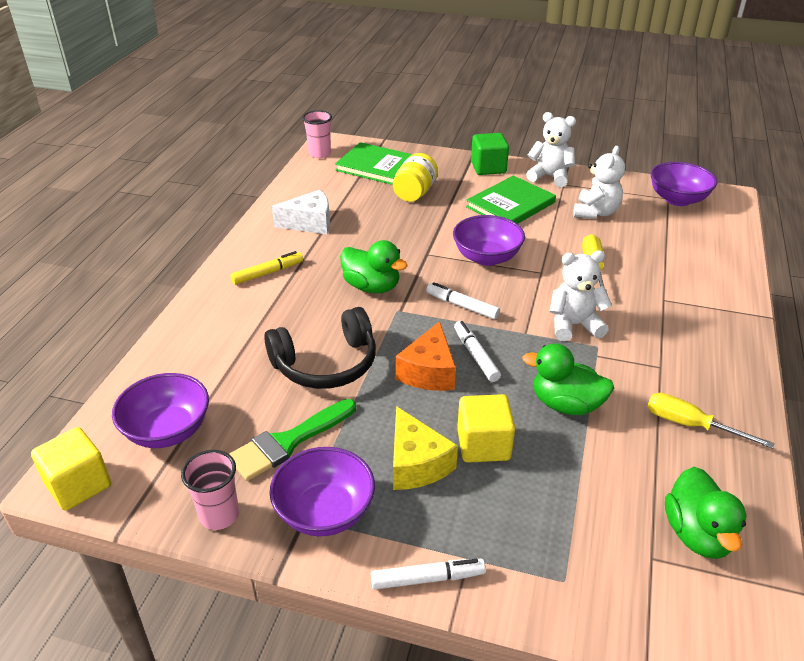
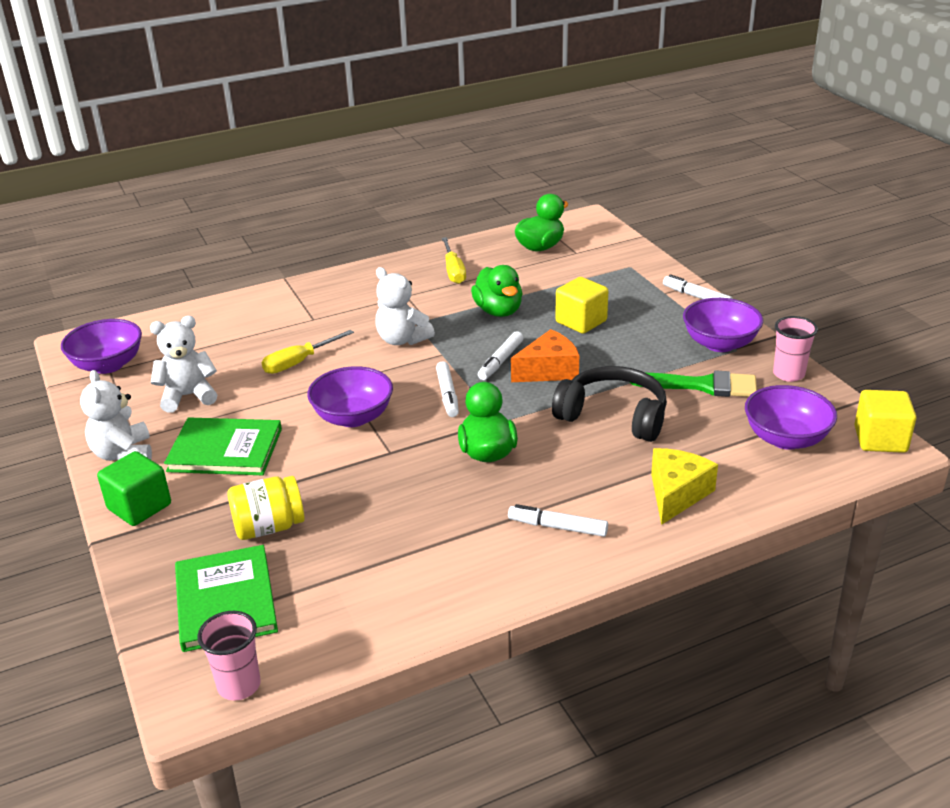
camera: 130 degrees left, 5 degrees down
(267, 273) = (557, 527): yellow marker -> white marker
(310, 223) = (432, 563): white cheese -> none
(416, 463) = (634, 335): yellow cheese -> yellow cheese (676, 494)

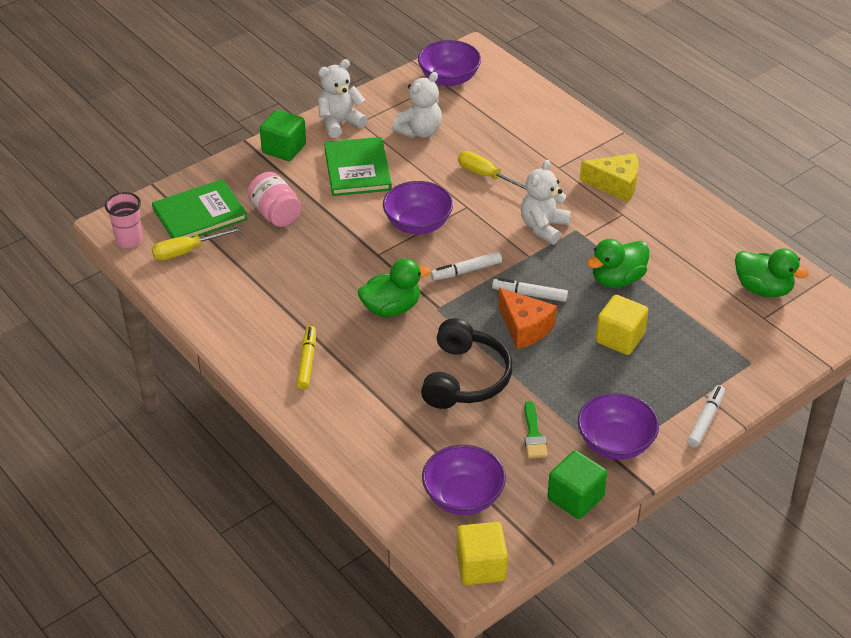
camera: 75 degrees right, 10 degrees up
(188, 396) = (420, 131): white teddy bear -> white teddy bear turned 75 degrees clockwise
(269, 527) = (275, 214): yellow jar -> pink jar
(453, 271) = (683, 236): yellow screwdriver -> yellow screwdriver (187, 251)
(557, 527) = (307, 362): white marker -> yellow marker
(676, 494) = (364, 427): yellow cheese -> yellow cheese (615, 185)
(702, 385) = (533, 435): green brush -> green brush, size x0.62
(788, 374) = (575, 498): pink cup -> green cube

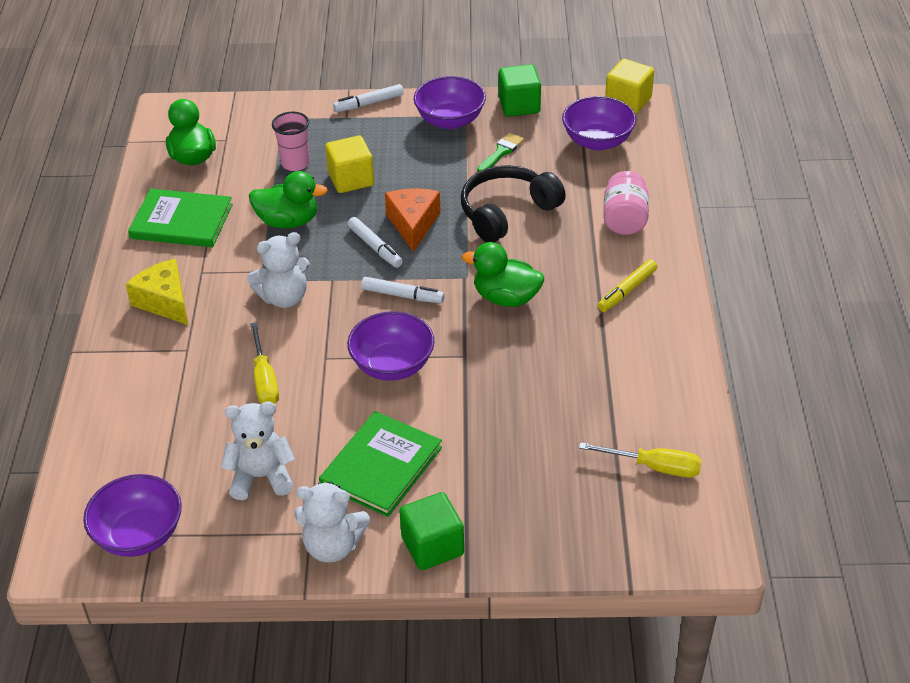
camera: 140 degrees left, 0 degrees up
(129, 240) = (710, 519): pink cup -> pink cup (295, 163)
(200, 214) = (605, 508): green book -> green book (181, 221)
(275, 214) = (522, 460): pink jar -> pink jar (624, 220)

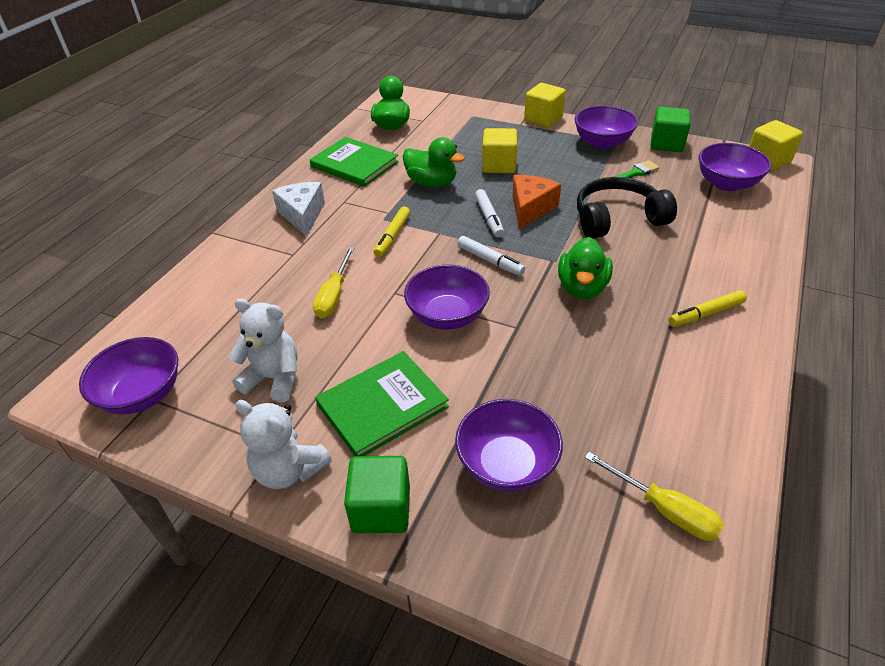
camera: 25 degrees right, 0 degrees up
(165, 301) = (302, 215): yellow cheese -> white cheese
(284, 298) = (392, 236): white teddy bear -> yellow marker
(295, 163) = (463, 145): pink cup -> none
(369, 103) = (543, 119): white marker -> yellow cube
(506, 298) = (582, 288): green duck -> green duck turned 120 degrees counterclockwise
(516, 476) = (507, 464): none -> purple bowl
(624, 220) = (728, 251): pink jar -> none

